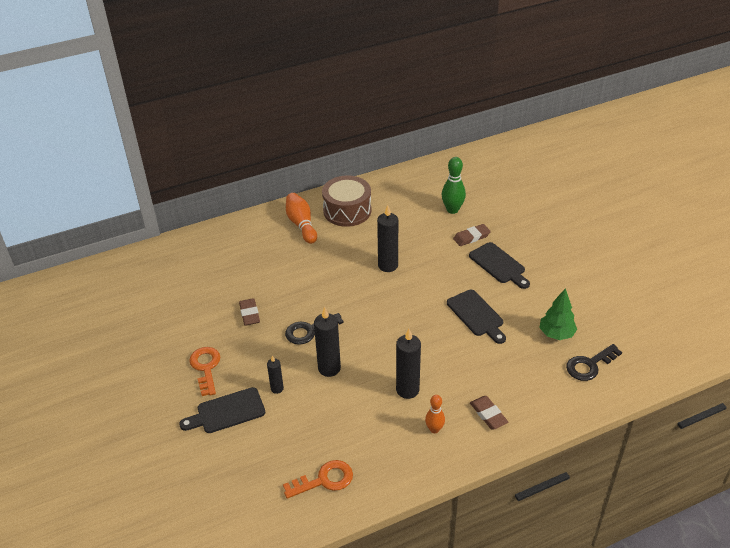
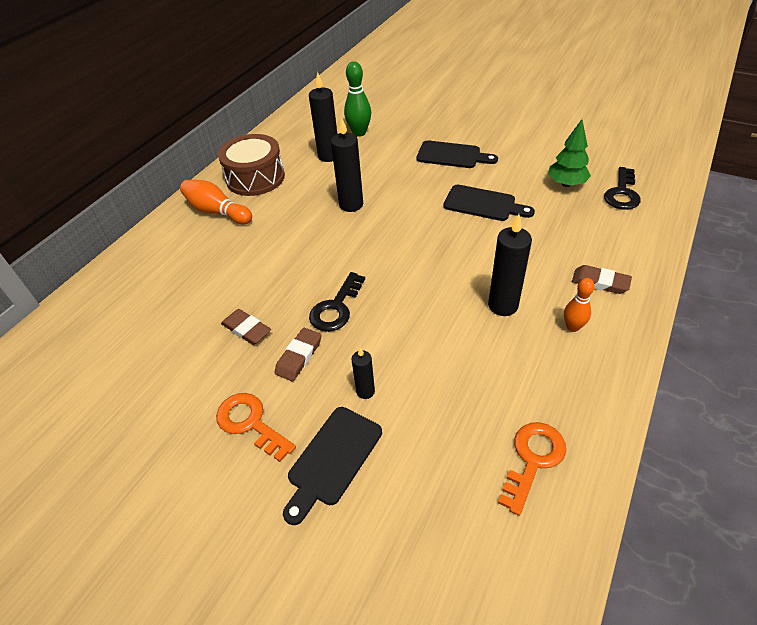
camera: 35 degrees left, 5 degrees up
(329, 368) = (400, 333): black candle -> black candle (329, 156)
(471, 237) = (402, 145): brown eraser -> brown eraser (299, 356)

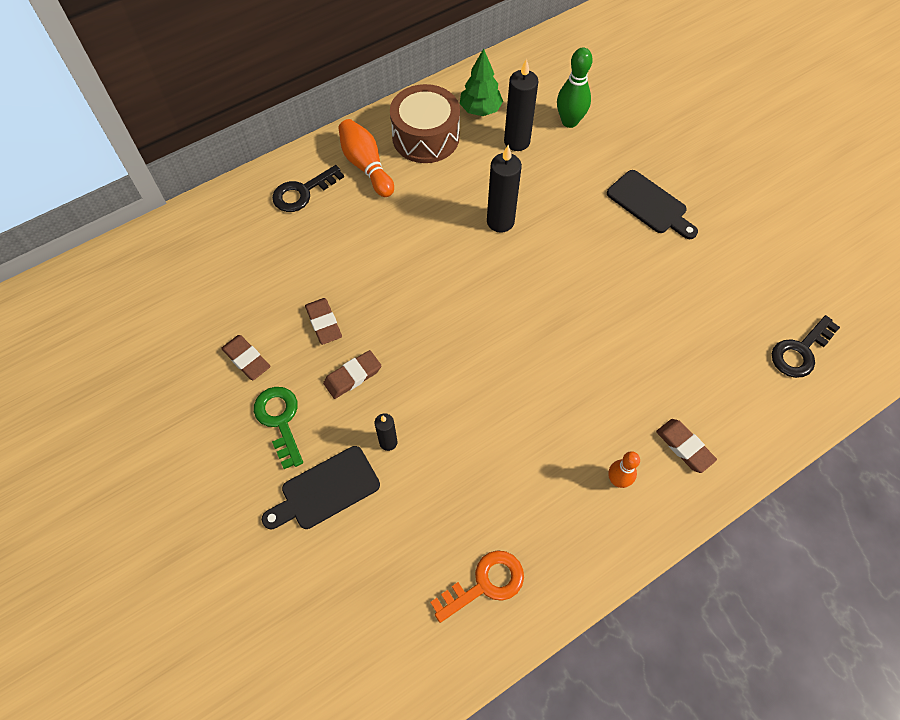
camera: 25 degrees right, 15 degrees up
(187, 389) = (246, 359): none -> brown eraser
(250, 423) = (280, 420): orange key -> green key
(336, 308) = (413, 341): black key -> black key (302, 192)
(483, 204) = (636, 289): black cutting board -> none
(503, 305) = (568, 421): black candle -> none
(566, 184) = (747, 307): green tree -> green tree (480, 110)

